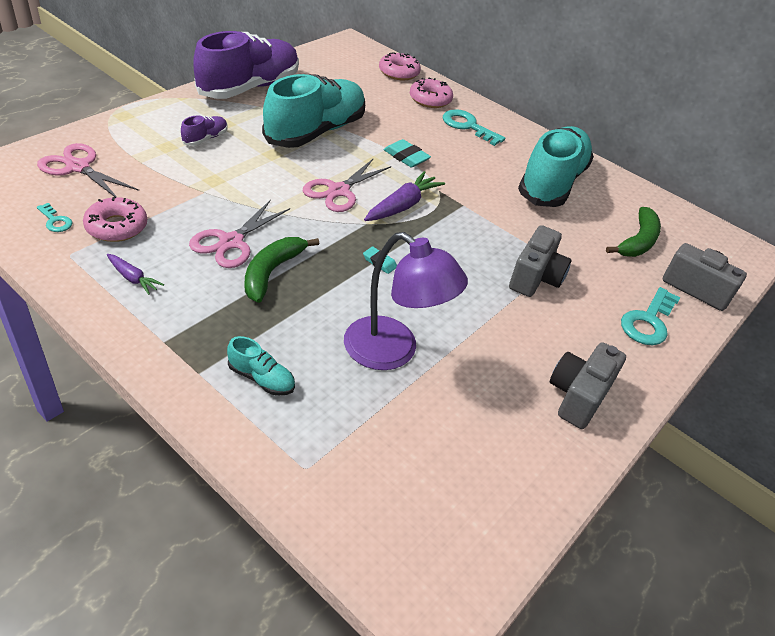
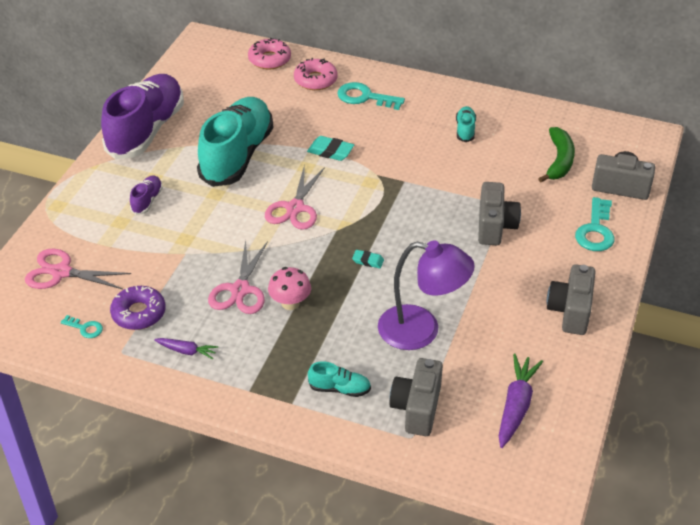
camera: 15 degrees left, 0 degrees up
(117, 227) = (139, 313): pink donut -> purple donut
(271, 272) = (290, 303): green banana -> pink mushroom
(334, 436) = (417, 408): none -> grey camera
(402, 206) = (355, 201): purple carrot -> purple carrot (516, 406)
(551, 183) = (465, 130): turquoise shoe -> turquoise shoe, size x0.41

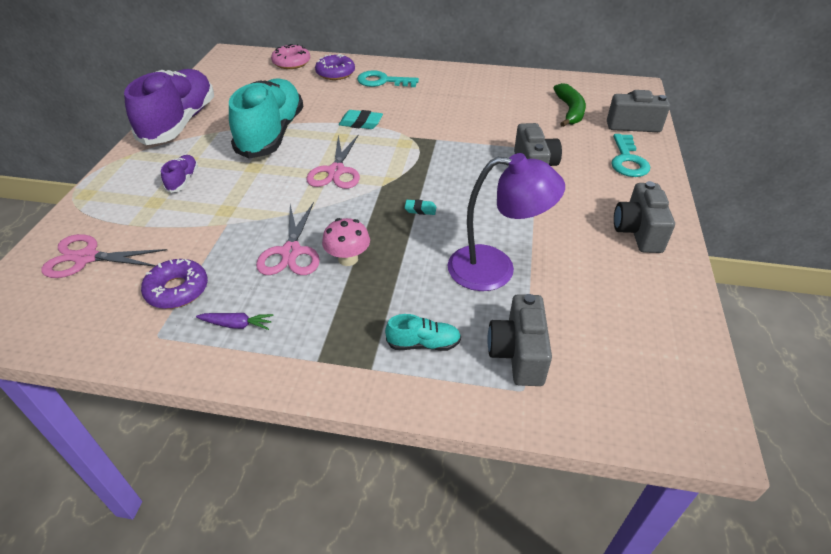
camera: 10 degrees left, 0 degrees up
(85, 328) = (113, 314): turquoise key -> none
(315, 80) = (335, 73): pink donut -> purple donut
(465, 130) = (478, 96): turquoise shoe -> none
(516, 406) = (626, 335): purple carrot -> none

